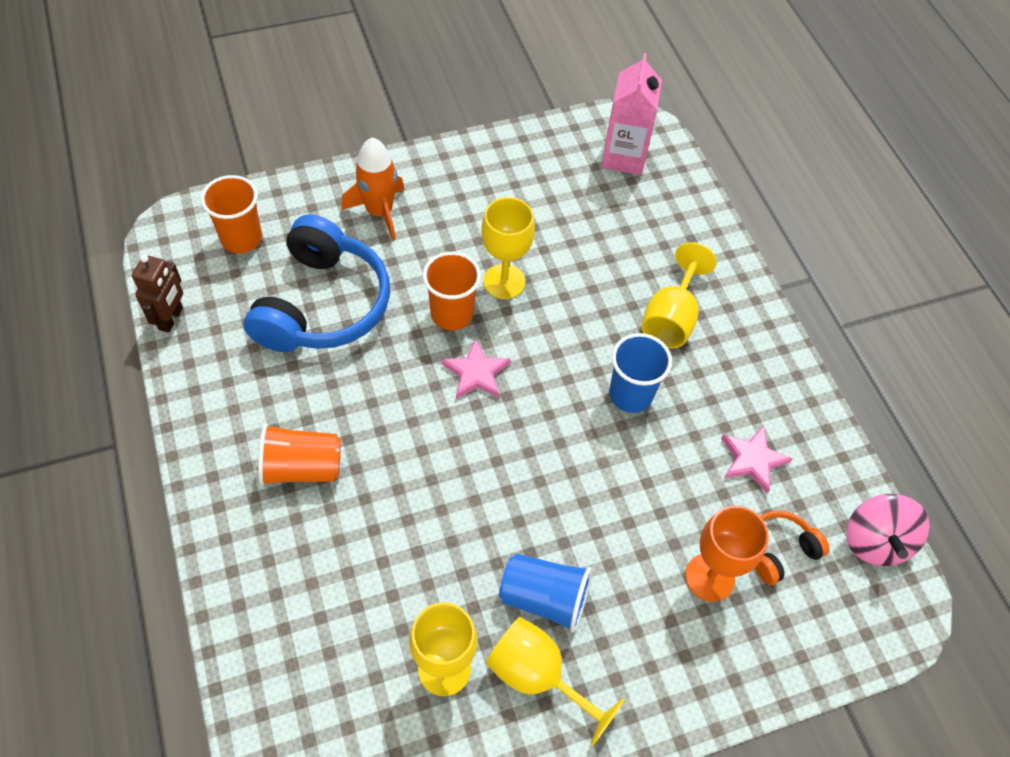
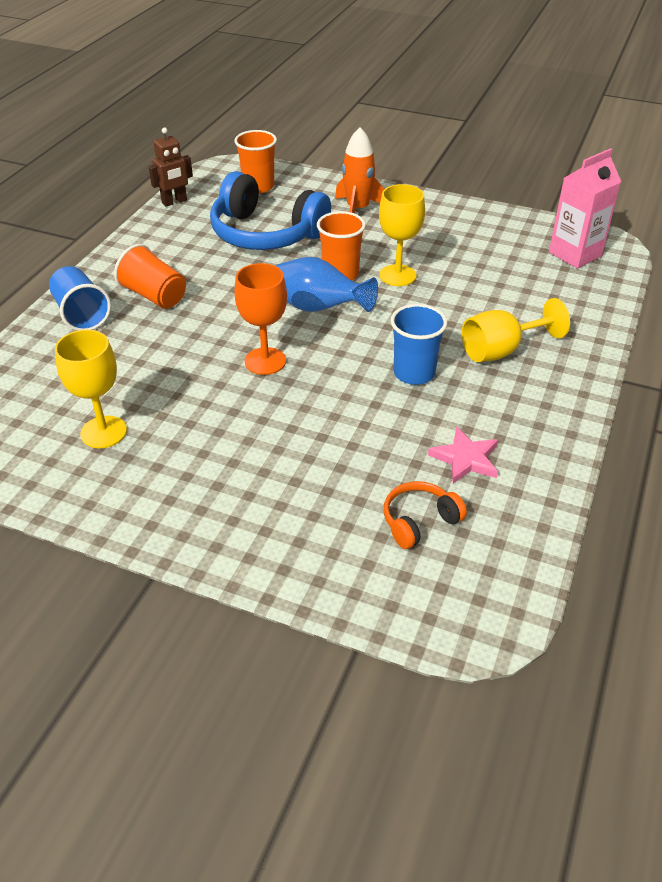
camera: 45 degrees right, 15 degrees down
(323, 305) = (266, 234): blue headphones -> blue headphones turned 60 degrees clockwise
(476, 373) = (318, 308): pink star -> blue vase
(537, 676) = (152, 473): yellow goblet -> none
(544, 598) = (211, 438): blue cup -> blue cup (81, 314)
(709, 577) = (342, 501): orange goblet -> orange goblet (265, 361)
(779, 550) = (419, 521): orange headphones -> orange headphones turned 45 degrees counterclockwise
(875, 541) = (513, 568): pink spinning top -> none

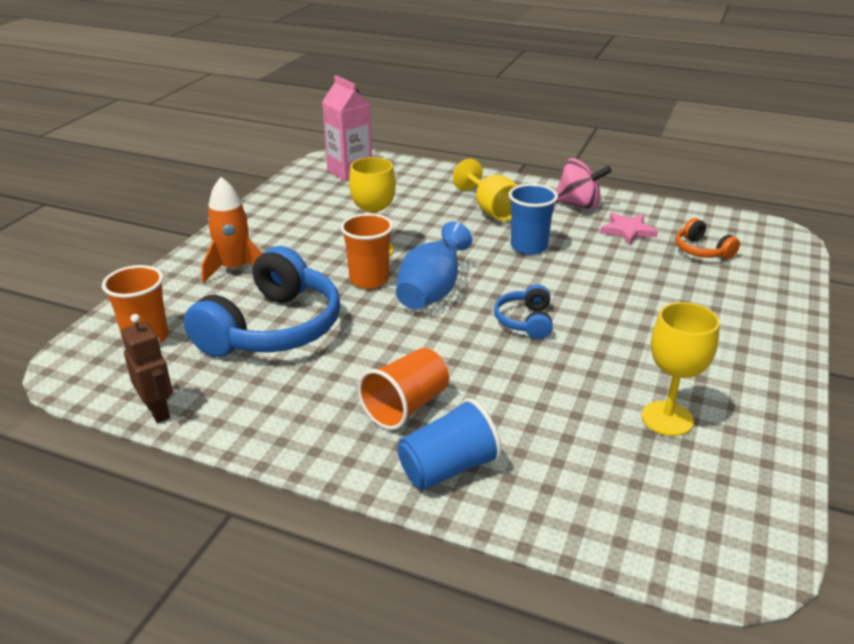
camera: 90 degrees left, 10 degrees down
(265, 361) = (525, 321): orange goblet -> blue headphones
(534, 423) = (579, 204): none -> pink spinning top

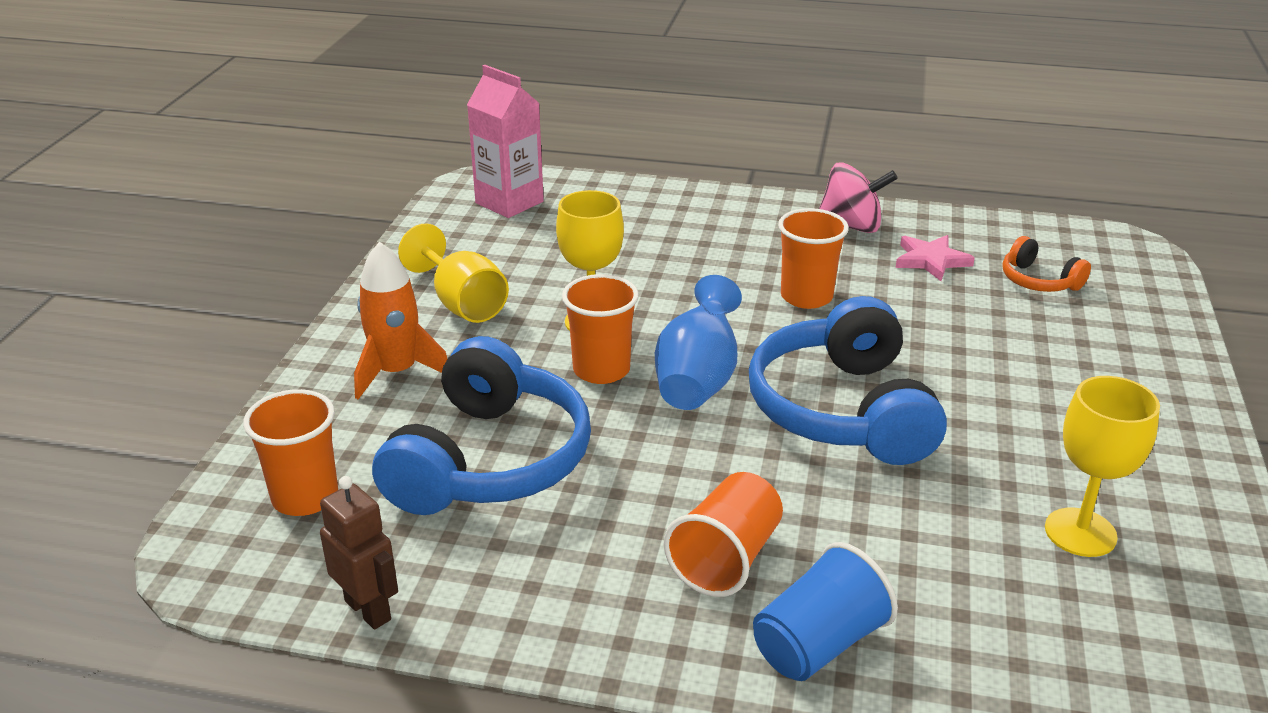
camera: 10 degrees left, 0 degrees up
(491, 210) = (734, 245): yellow goblet -> yellow goblet (462, 303)
(525, 321) = (842, 410): blue headphones -> blue headphones, size x2.13
(529, 247) = (806, 297): blue cup -> orange cup

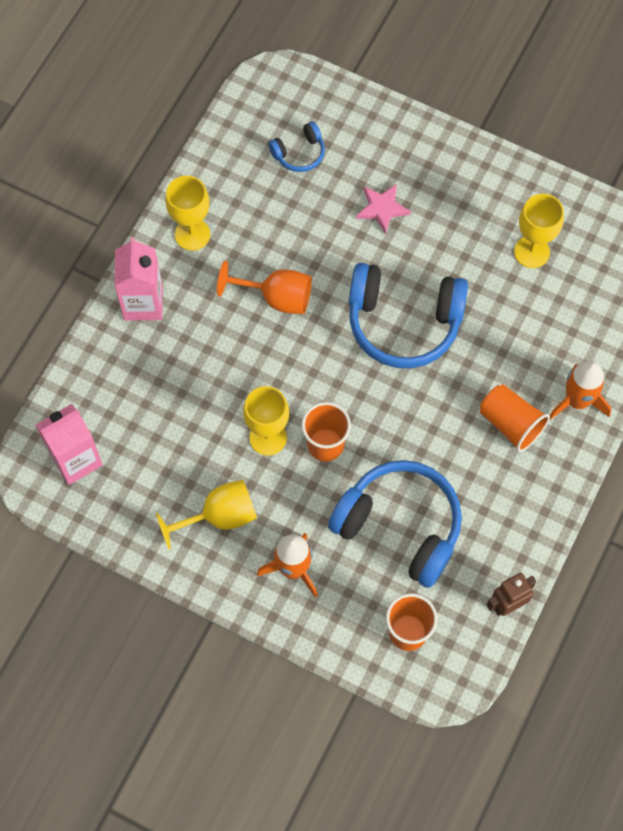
camera: 75 degrees left, 35 degrees up
(697, 380) = (352, 392): blue vase -> none
(735, 210) = (143, 303): none -> pink carton
(806, 297) = (276, 297): orange cup -> orange goblet
(818, 644) = (577, 401): blue cup -> orange rocket
(851, 226) = (192, 234): pink spinning top -> yellow goblet
(931, 260) = (254, 204): pink star -> pink star (382, 208)
(1038, 281) = (299, 153): orange headphones -> blue headphones

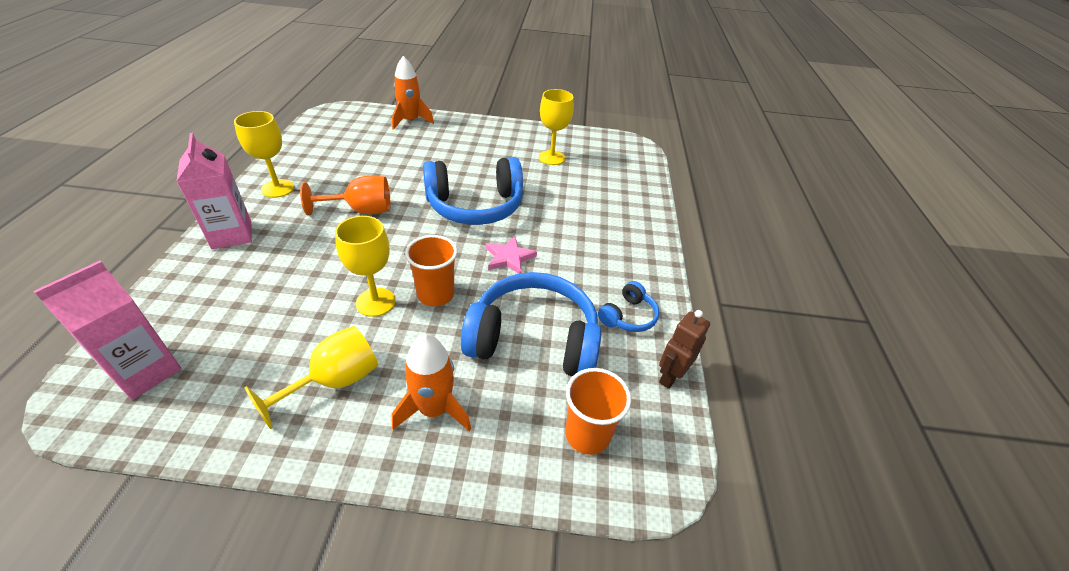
camera: 25 degrees left, 25 degrees down
(299, 153) = (361, 139): blue headphones -> blue headphones (628, 316)
(382, 208) = (434, 154): pink star -> pink star (509, 257)
(511, 424) = (592, 246): orange cup -> none
(577, 401) = (633, 223): orange rocket -> orange rocket (410, 121)

